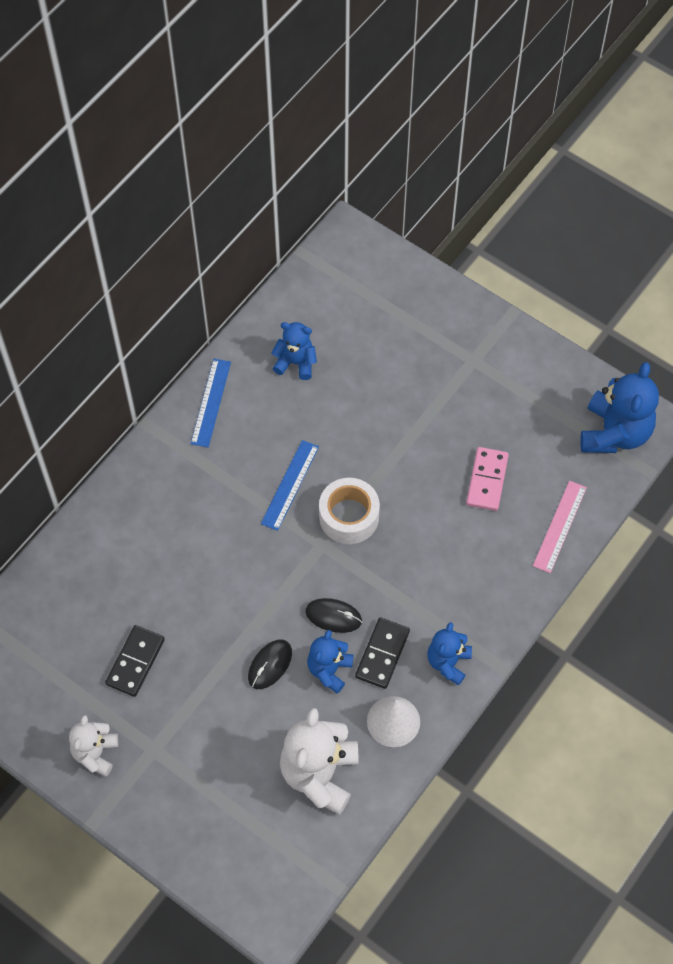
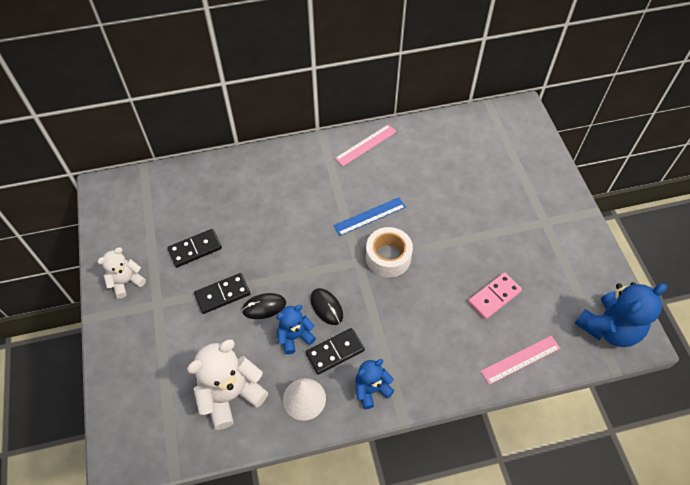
camera: 40 degrees right, 5 degrees down
(210, 402) = (365, 145): blue ruler -> pink ruler
(214, 686) = (222, 294): none -> black domino
(295, 363) = (433, 155): blue teddy bear -> none

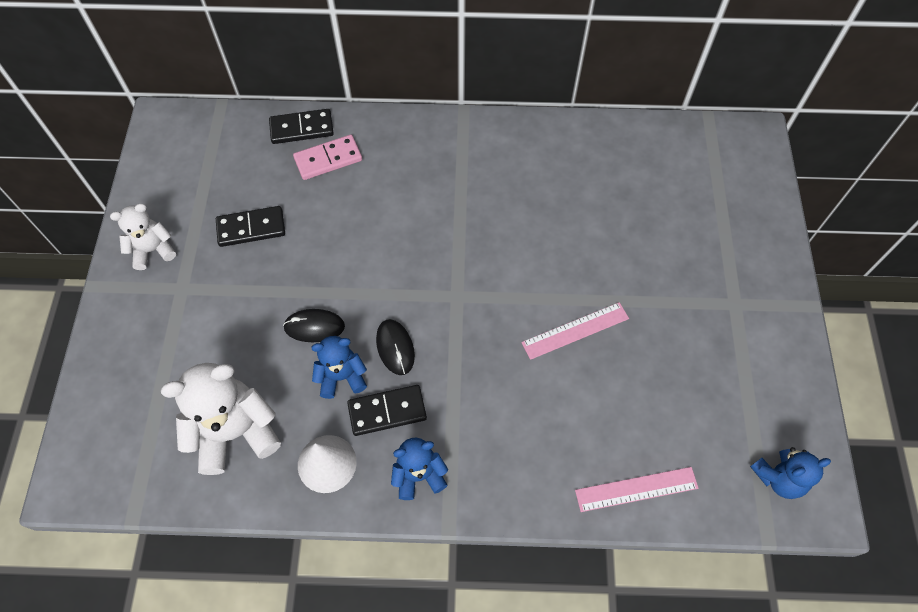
camera: 15 degrees right, 5 degrees up
(222, 294) = (267, 297): black domino -> black domino (301, 129)
(365, 145) = (518, 138): pink ruler -> pink ruler (575, 330)
(369, 216) = (492, 238): blue ruler -> none
(388, 257) = (499, 300): white tape -> none
(494, 297) = (628, 391): pink domino -> pink domino (328, 159)
(608, 328) = (778, 478): blue teddy bear -> blue teddy bear, size x0.59

